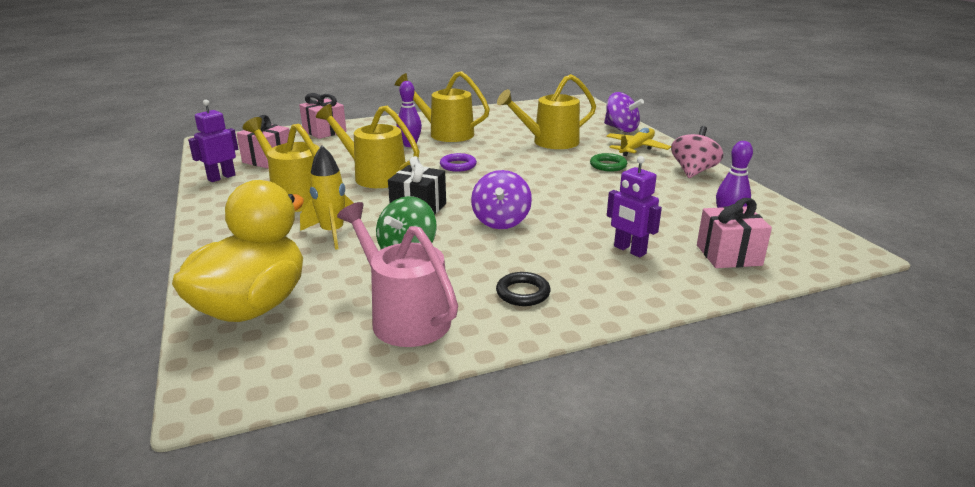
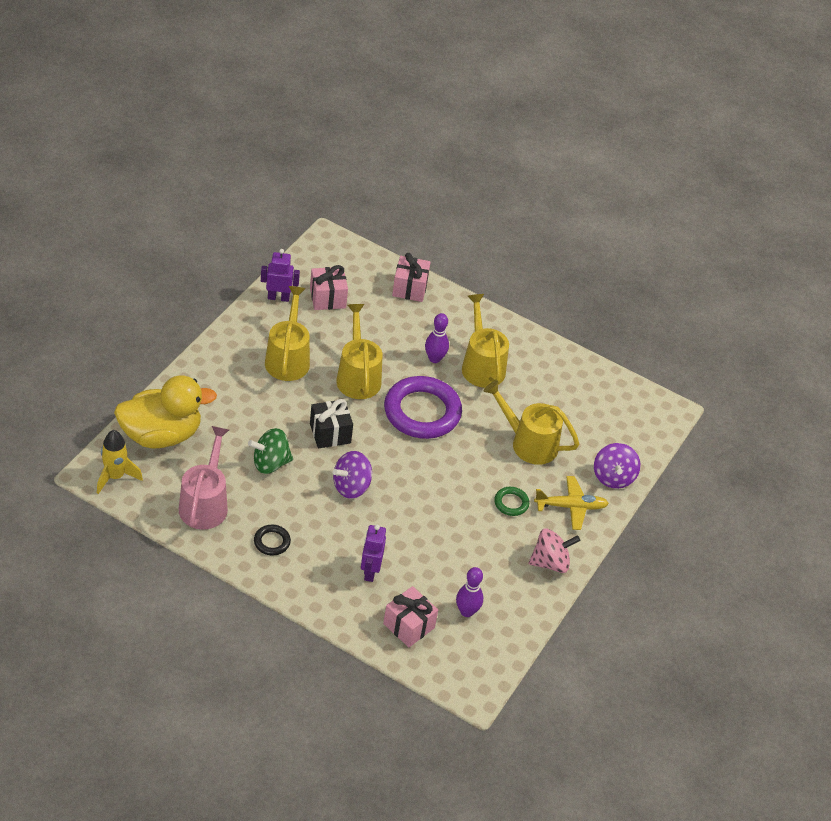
camera: 45 degrees right, 20 degrees up
(333, 233) = (260, 412): yellow rocket -> yellow rocket (115, 476)
(458, 165) = (422, 412): purple ring -> purple ring, size x2.30

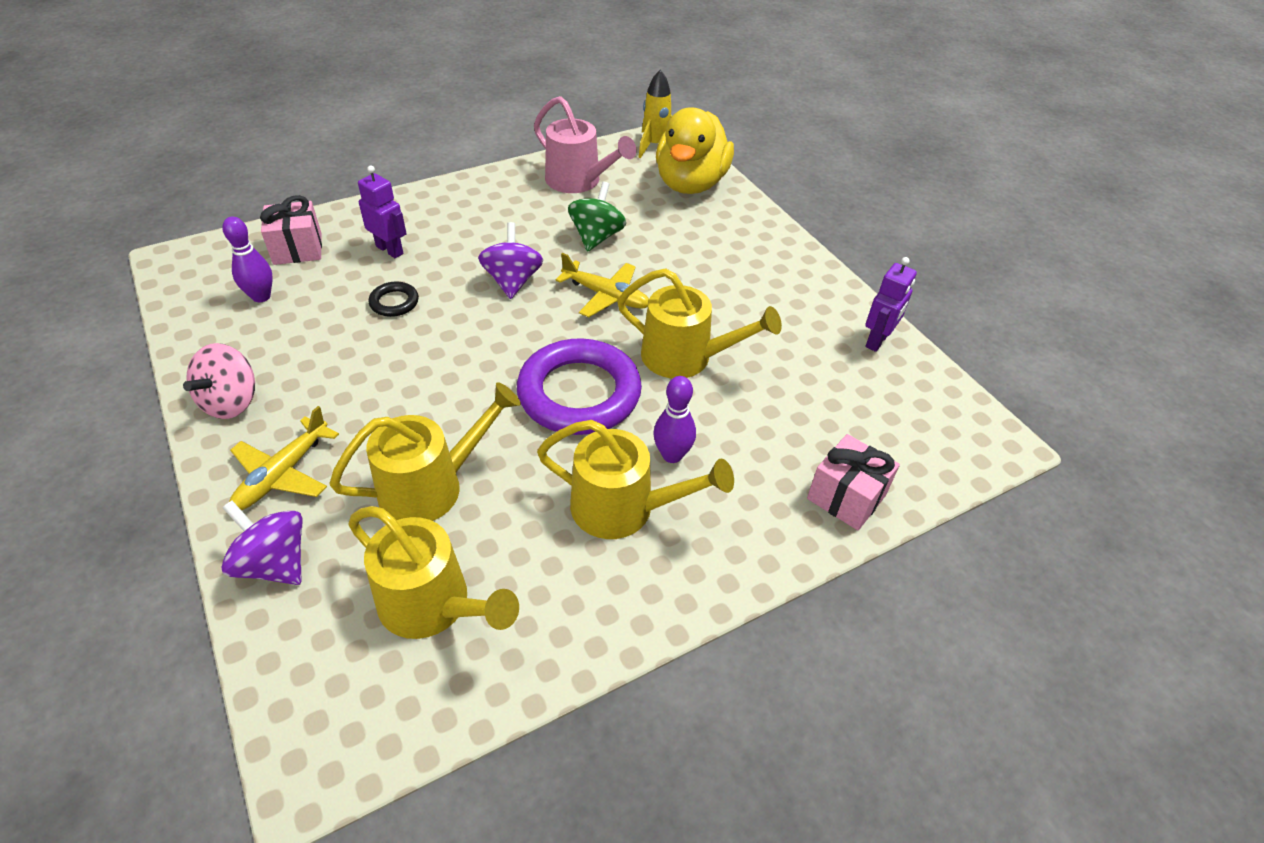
camera: 125 degrees right, 0 degrees up
(272, 542) = (493, 203): black ring -> black ring (394, 302)
(288, 358) = (755, 308): yellow watering can -> yellow watering can (433, 606)
(327, 298) = (858, 389): pink gift -> none
(330, 433) = (605, 296): black gift -> yellow plane
(511, 503) = (354, 410): green ring -> none

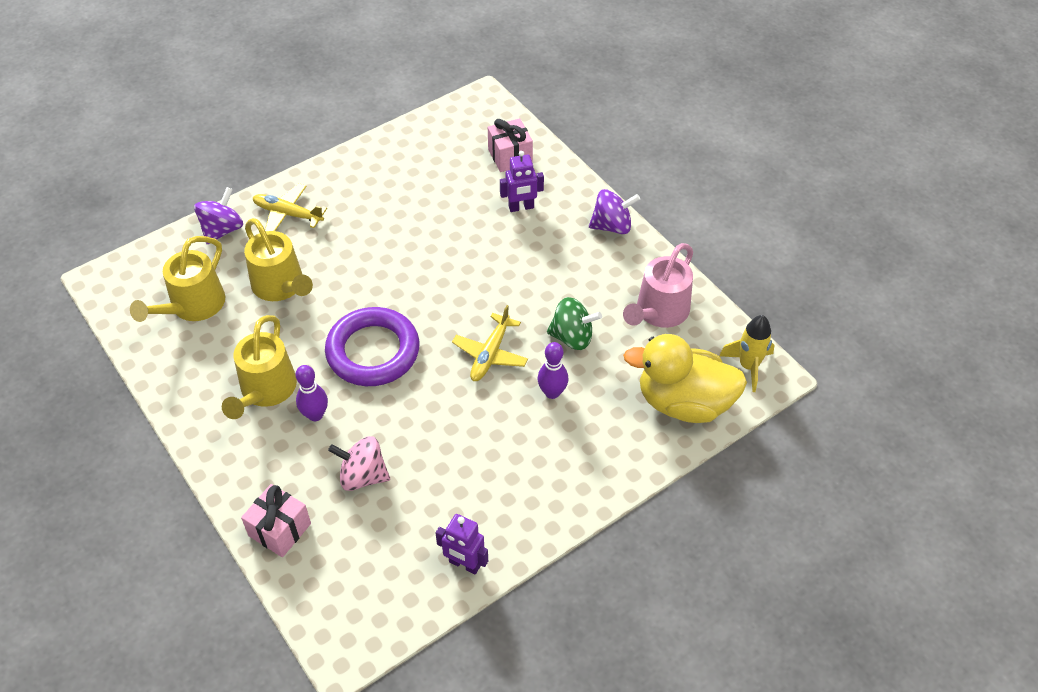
camera: 85 degrees right, 5 degrees up
(231, 402) = (346, 172): pink spinning top -> pink spinning top (363, 476)
(261, 296) = (451, 154): purple bowling pin -> purple bowling pin (552, 392)
(390, 250) = (521, 207): purple robot -> purple robot turned 45 degrees clockwise
(394, 302) = (457, 225): black ring -> none
(512, 281) = (497, 290): purple spinning top -> purple spinning top (612, 226)
(686, 358) = (421, 416): yellow watering can -> none

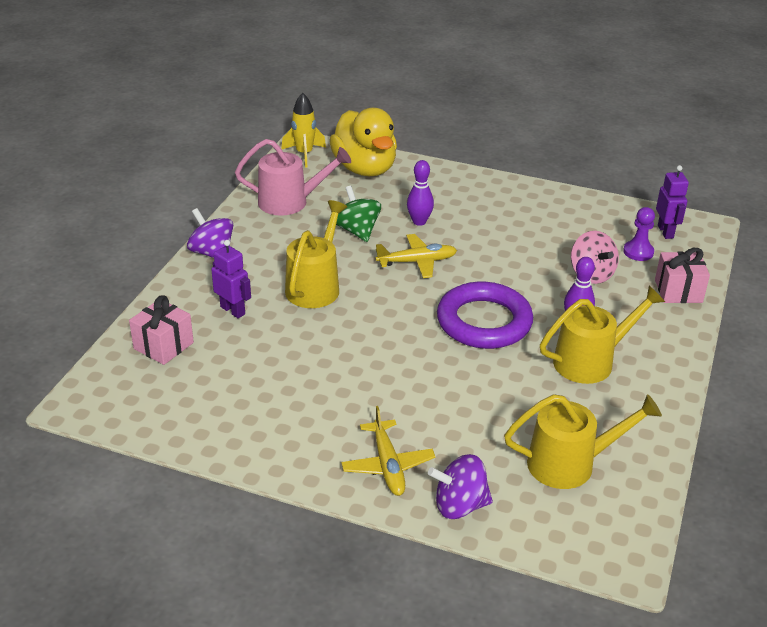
camera: 125 degrees left, 15 degrees down
(281, 286) = (481, 415): yellow watering can -> yellow watering can (315, 286)
(359, 545) = (638, 252): none -> purple pawn
(464, 564) = (591, 207): purple robot -> purple robot (665, 232)

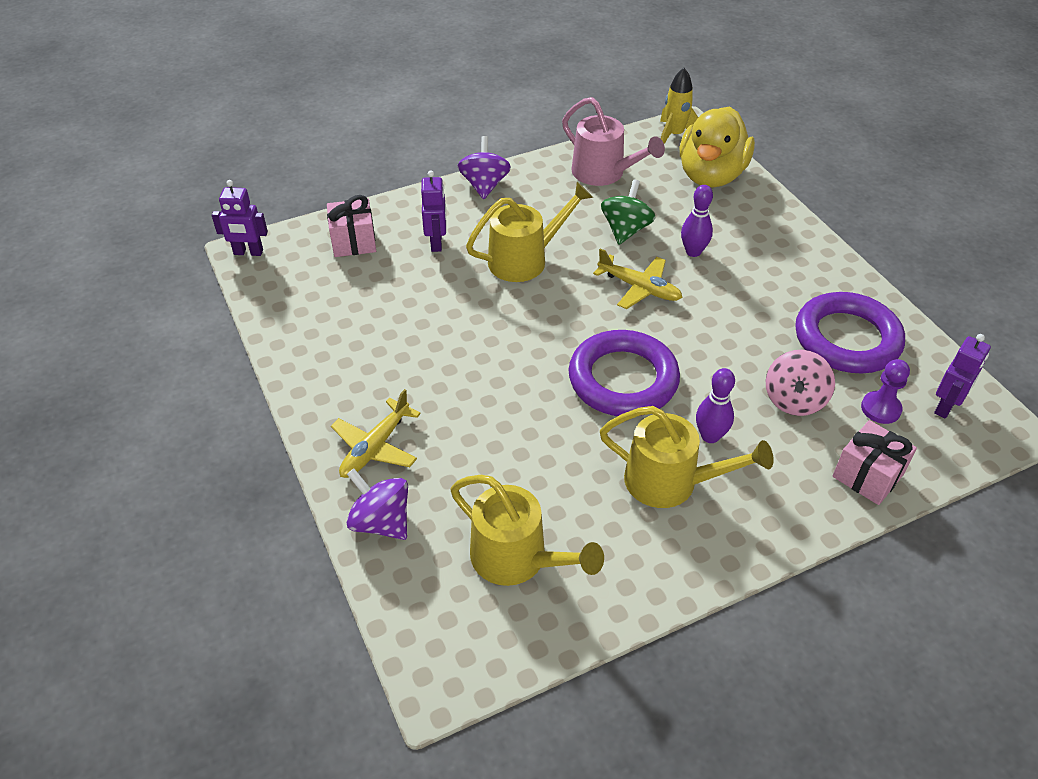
camera: 45 degrees right, 10 degrees up
(80, 404) = (248, 252): none -> purple robot
(572, 224) = (847, 339): none -> purple ring

